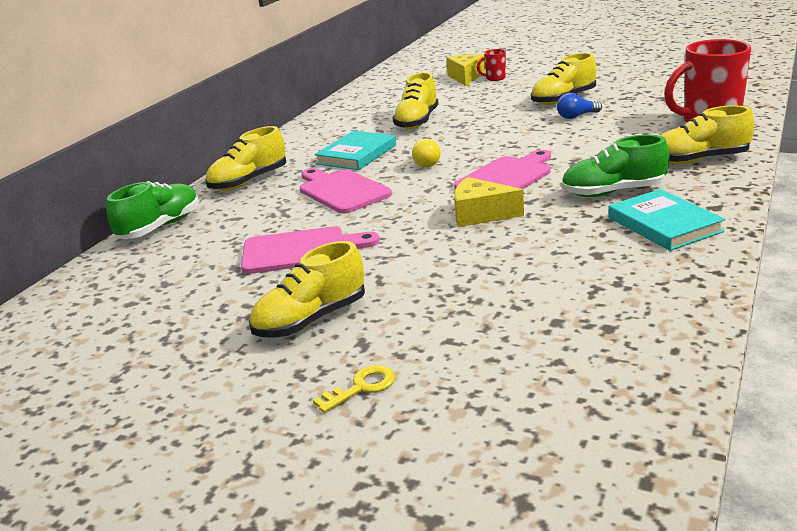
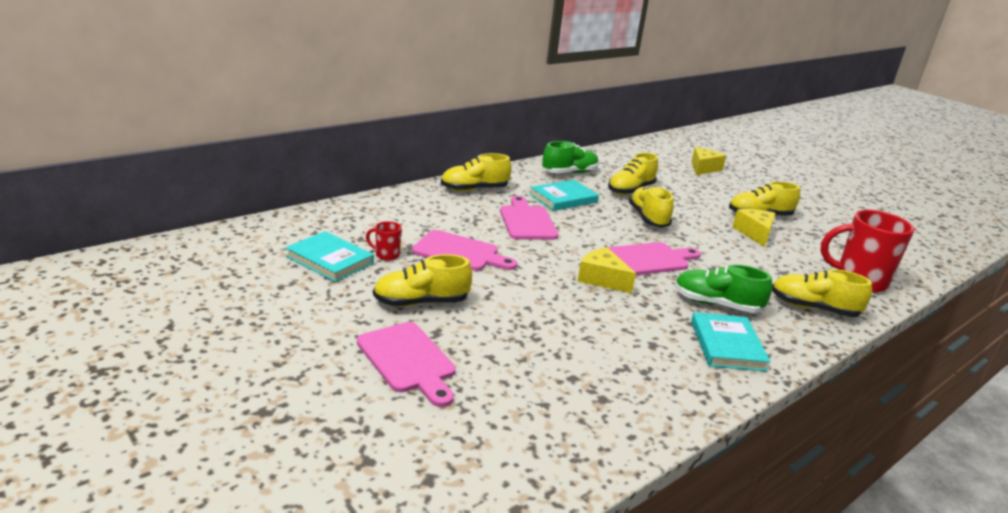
camera: 20 degrees right, 0 degrees up
(149, 322) = (329, 260): none -> turquoise book
(160, 227) = (392, 199): green shoe -> green shoe (569, 173)
(362, 387) = (408, 360): yellow key -> pink cutting board
(426, 163) = (604, 224): yellow light bulb -> none
(463, 141) = (648, 218): none -> yellow shoe
(495, 78) = (724, 178): red mug -> red mug (386, 255)
(576, 116) = (755, 233): blue light bulb -> yellow cheese

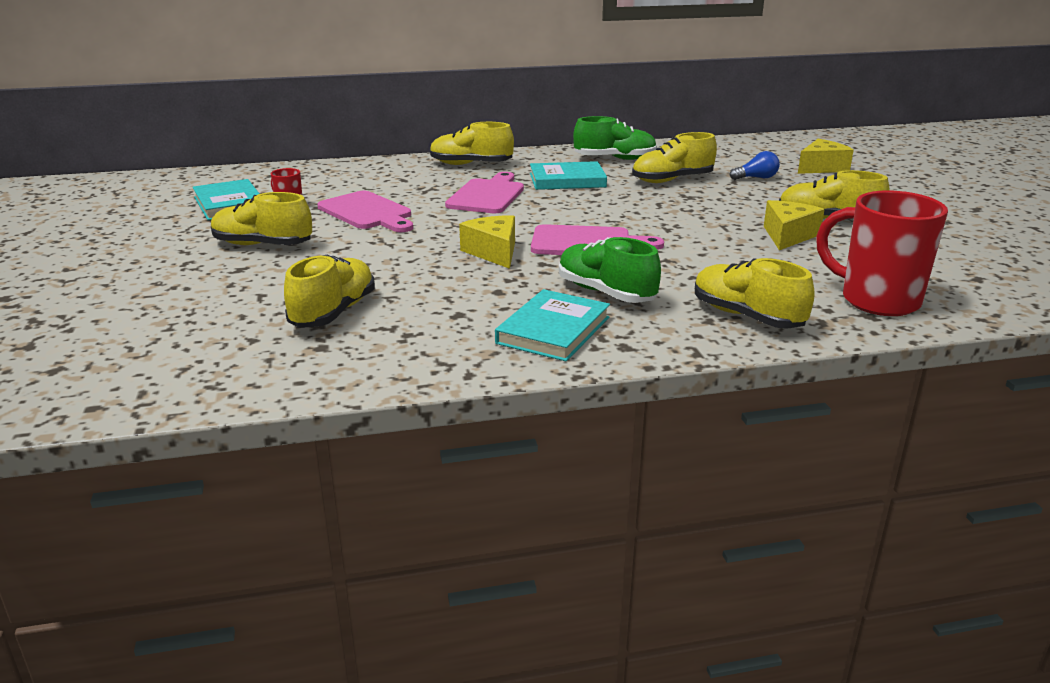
camera: 30 degrees right, 0 degrees up
(408, 360) = (178, 285): pink cutting board -> none
(648, 218) = (651, 207): yellow shoe -> yellow shoe (333, 312)
(678, 182) = (756, 178): none -> blue light bulb

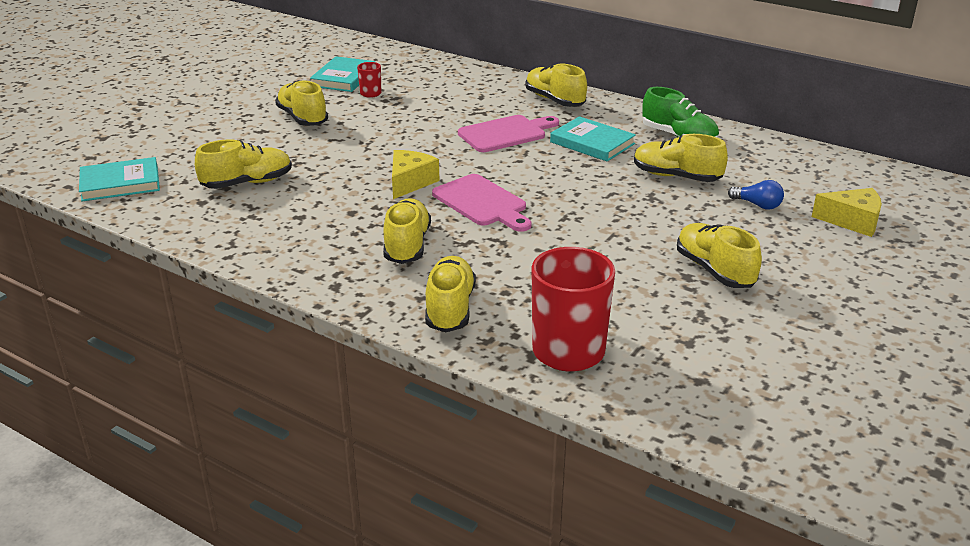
camera: 45 degrees right, 5 degrees up
(367, 212) = (403, 117): pink cutting board -> none
(553, 330) = (323, 254): turquoise book -> turquoise book (120, 183)
(606, 293) = (407, 245): green shoe -> yellow shoe
(788, 236) = (641, 267): yellow cheese -> none

